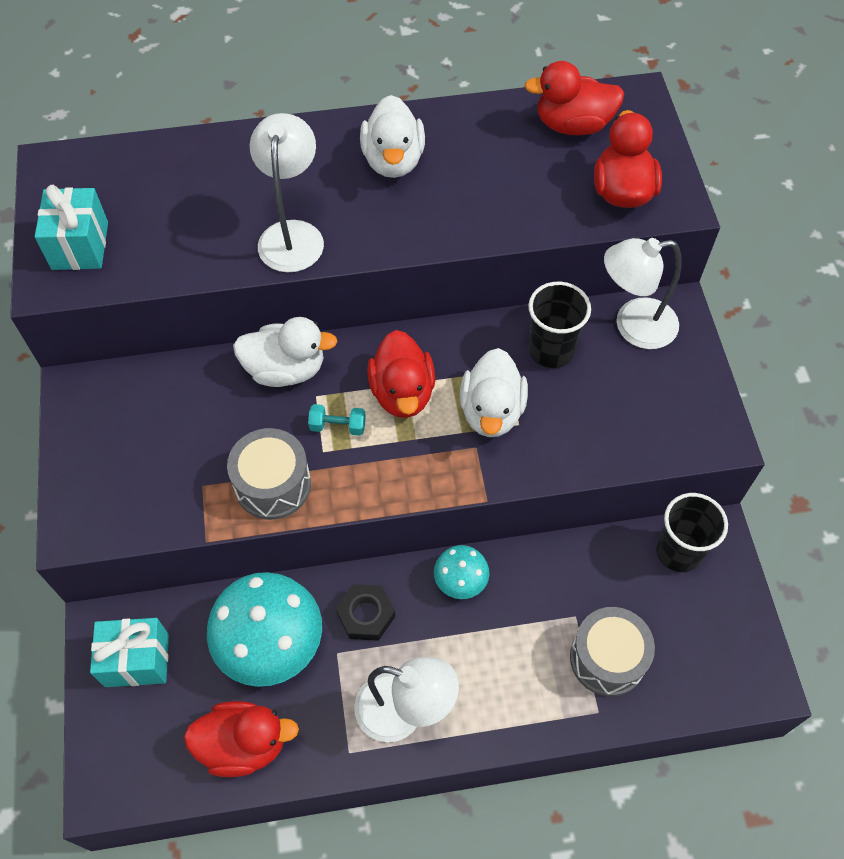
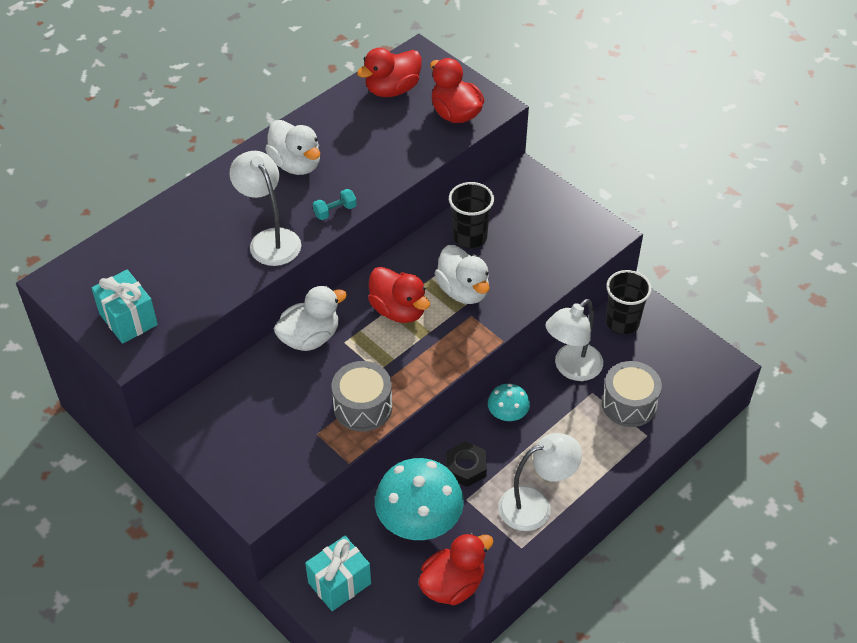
camera: 35 degrees left, 10 degrees down
(338, 426) = (374, 351): turquoise dumbbell -> turquoise dumbbell (335, 211)
(633, 326) = (507, 198): white lamp -> white lamp (571, 368)

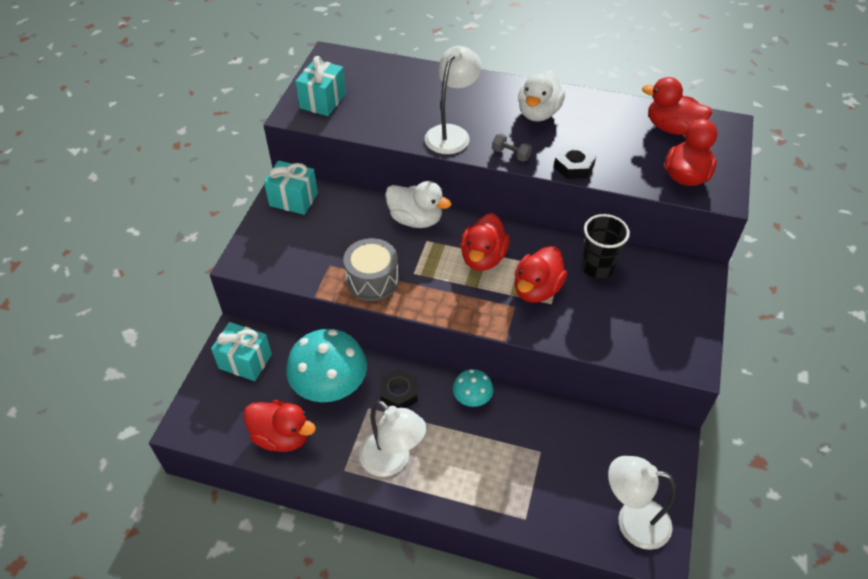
camera: 60 degrees right, 0 degrees up
(198, 427) = (293, 199): none -> turquoise gift
(335, 211) = (511, 154): turquoise dumbbell -> grey dumbbell
(385, 176) = (574, 166): none -> black nut
(463, 290) = (536, 289): white duck -> red duck
(571, 368) = (554, 423): white lamp -> white lamp (632, 521)
(622, 323) = (637, 441): black cup -> none
(629, 404) = (549, 487): grey drum -> none

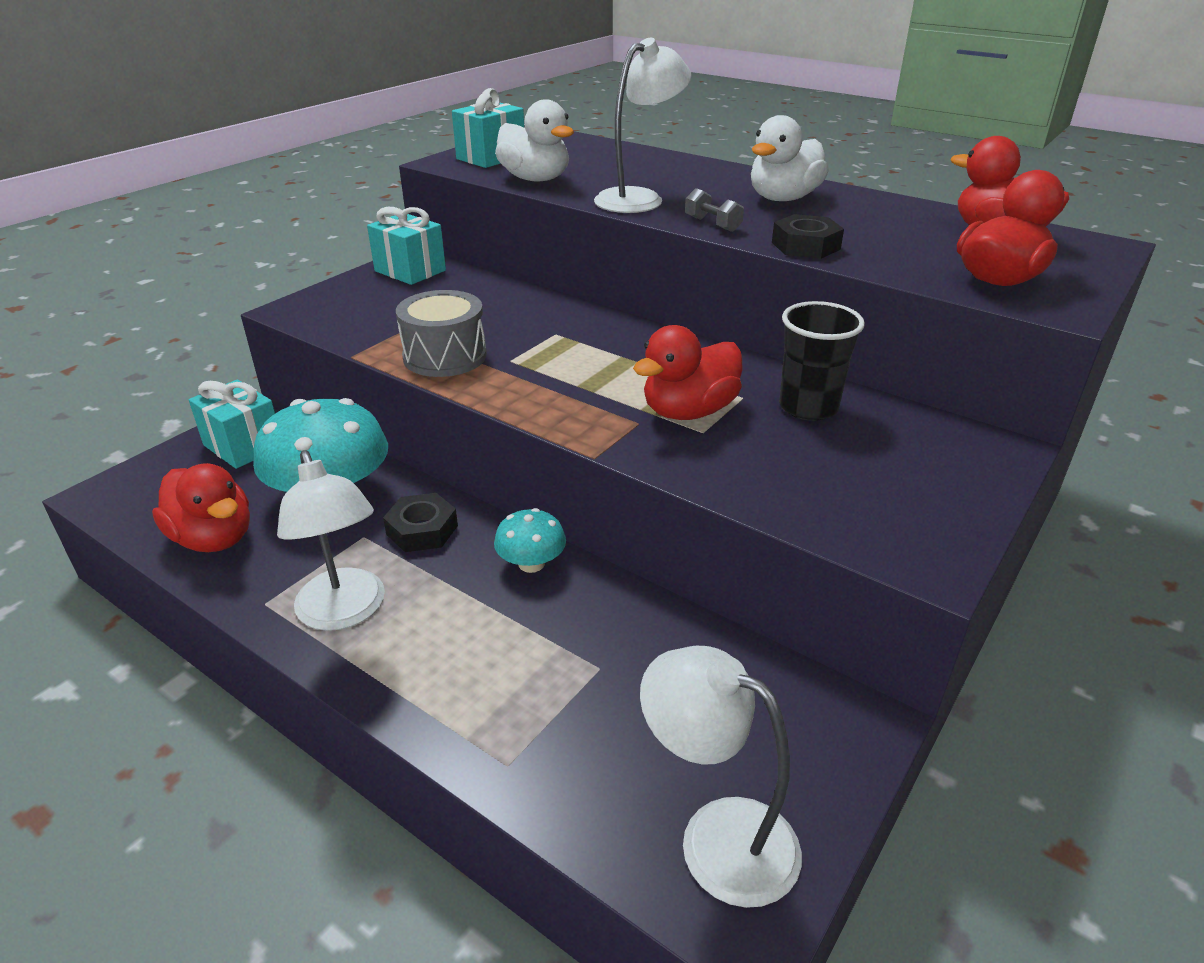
camera: 20 degrees right, 15 degrees down
(416, 219) = (557, 312): white duck -> white duck (535, 179)
(483, 258) = (626, 364): red duck -> none

